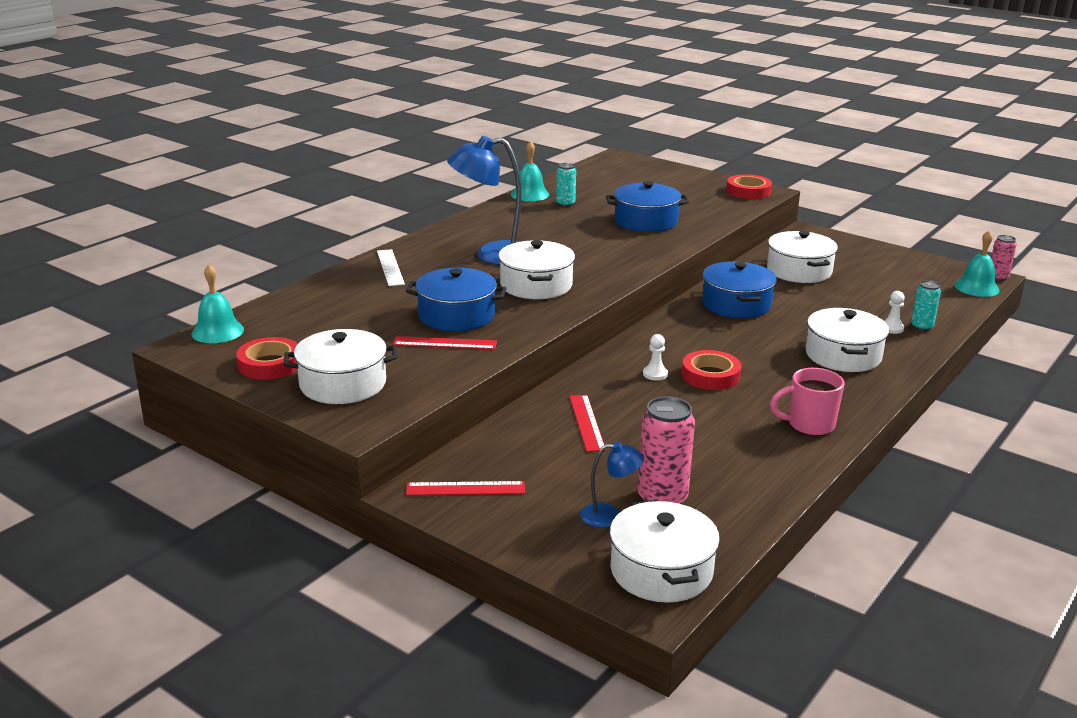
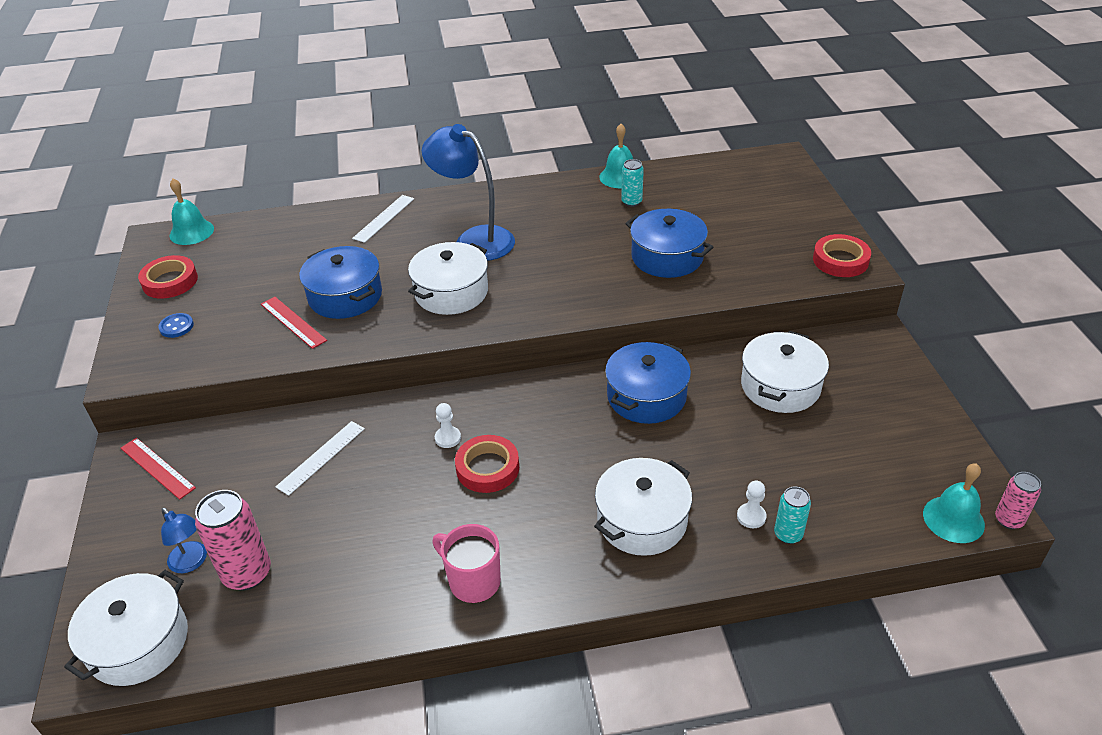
camera: 45 degrees right, 15 degrees up
(343, 384) = (176, 326): white pot -> blue button
(586, 422) = (321, 457): red ruler -> white ruler

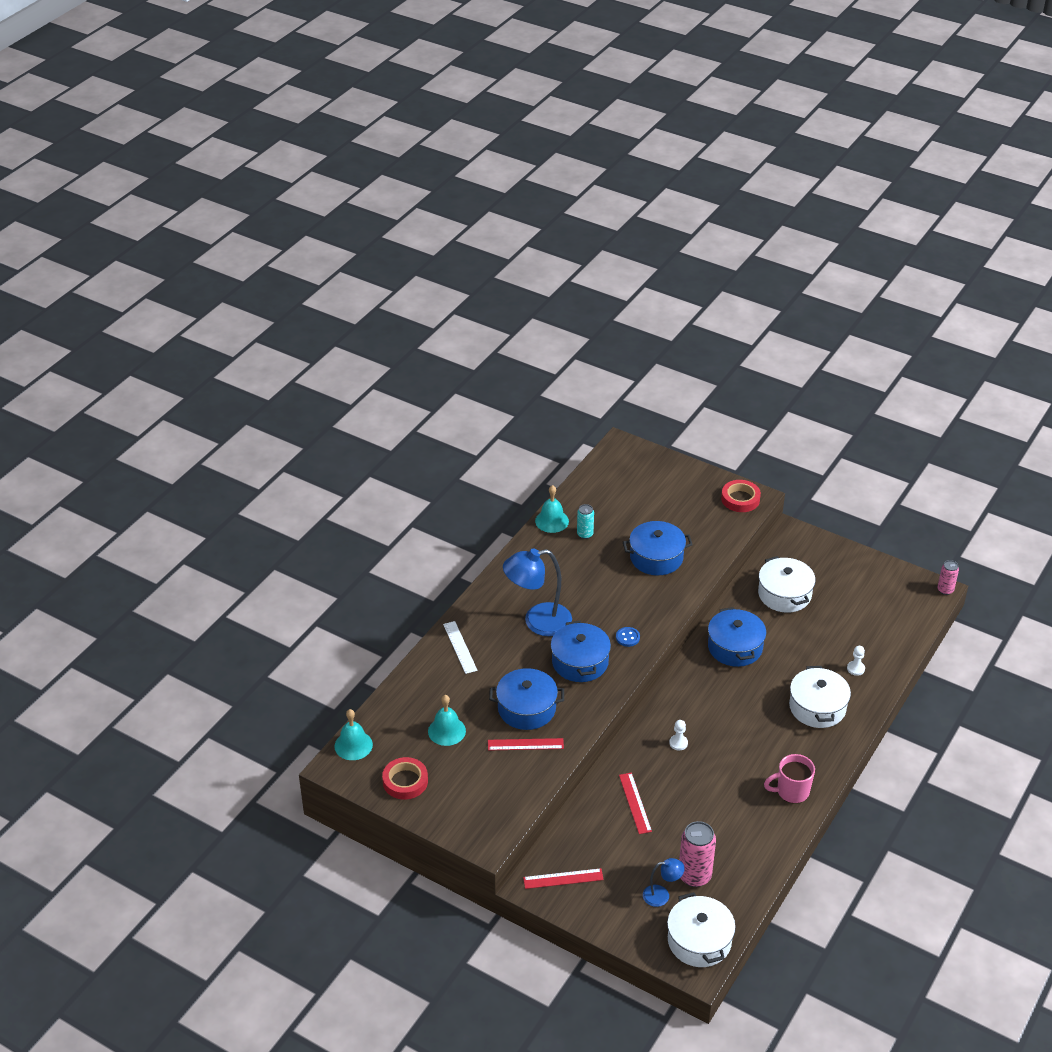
camera: 50 degrees left, 0 degrees up
(176, 326) = (464, 799): blue button -> blue button (627, 637)
(321, 457) = (635, 803): white ruler -> red ruler
(451, 292) = (580, 662): white pot -> blue pot
(487, 468) = (719, 741): red tape -> none
(788, 534) = (879, 664): turquoise can -> none
(953, 519) = (927, 606): turquoise bell -> turquoise bell (446, 731)

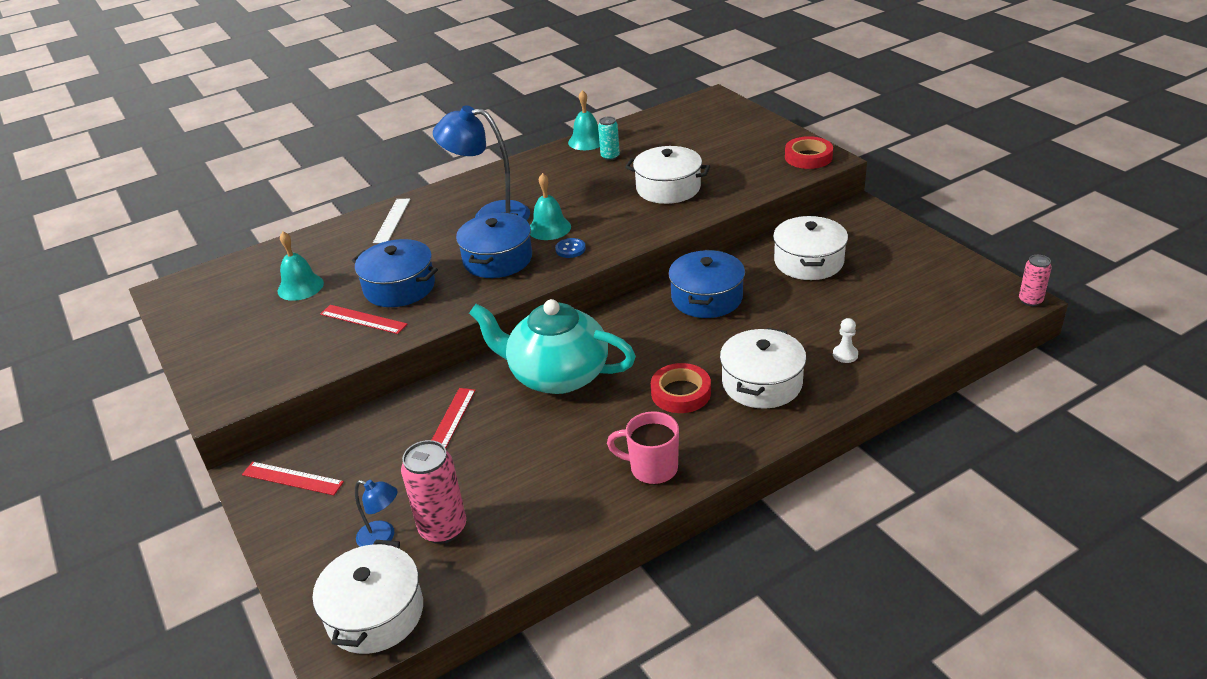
camera: 30 degrees right, 5 degrees down
(353, 745) = (203, 277): turquoise bell -> turquoise bell (549, 228)
(405, 781) = (211, 320): red tape -> red tape (681, 393)
(656, 557) = (668, 188): blue pot -> white pot
(678, 743) = (557, 375): white pawn -> turquoise teapot

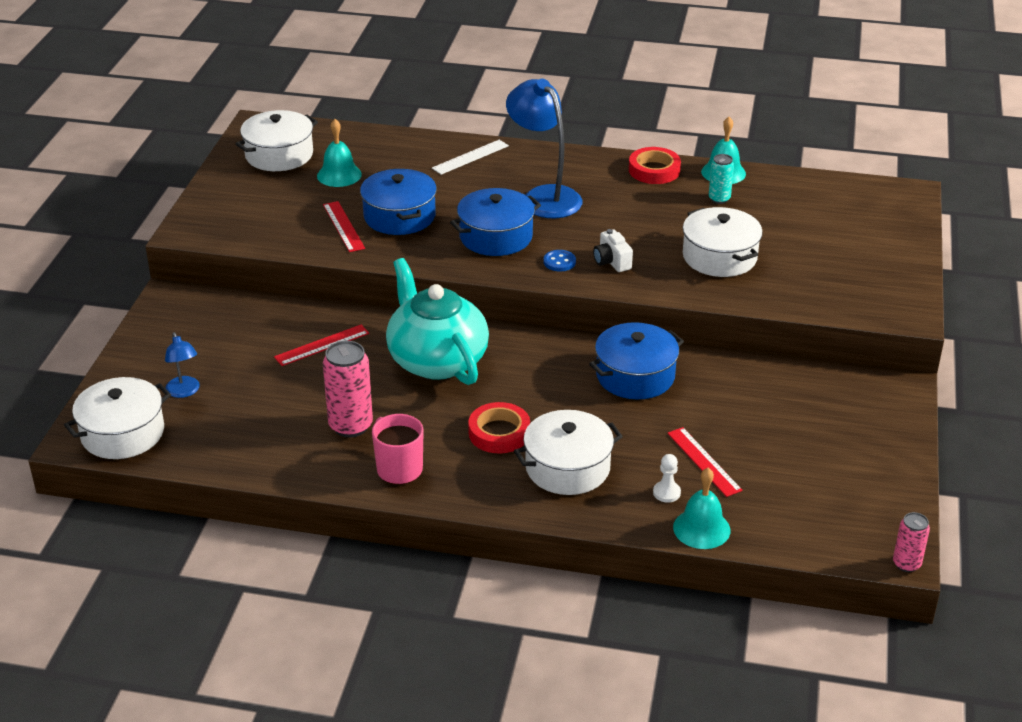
camera: 40 degrees right, 0 degrees up
(292, 478) = (186, 316): red ruler -> red ruler (704, 461)
(443, 528) = (223, 411): pink can -> pink can (350, 426)
(549, 228) = (571, 234): turquoise bell -> turquoise bell (701, 528)
(605, 229) = (612, 262): none -> white camera
(808, 157) = (893, 303): red tape -> red tape (654, 170)
(808, 261) = (769, 402): white pot -> white pot (279, 155)

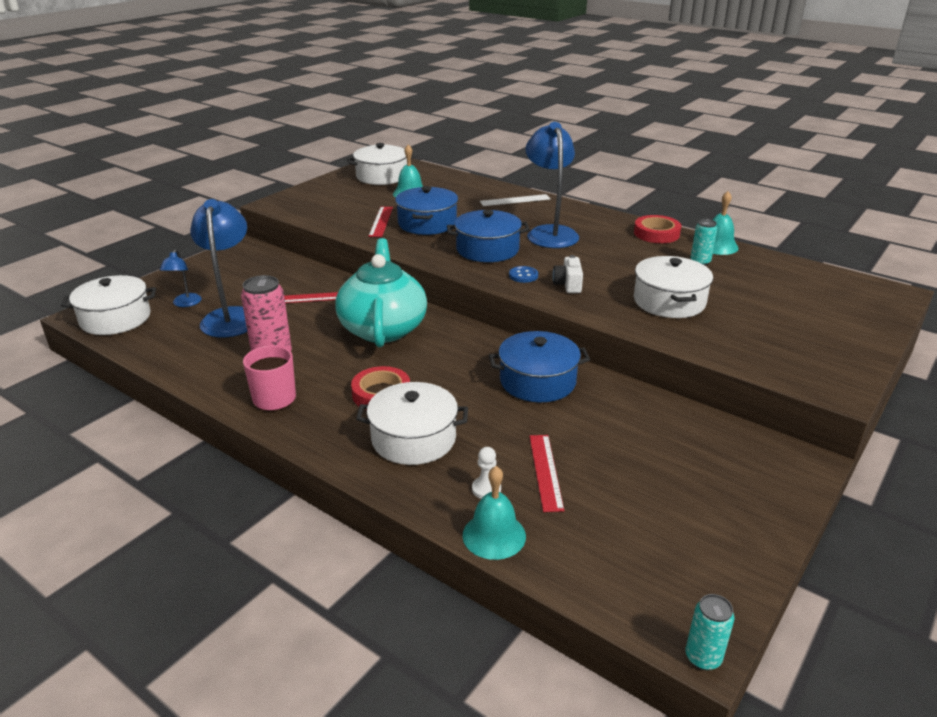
camera: 25 degrees right, 5 degrees down
(256, 392) = (231, 316): none -> blue lamp
(906, 564) = (703, 657): pink can -> turquoise can

